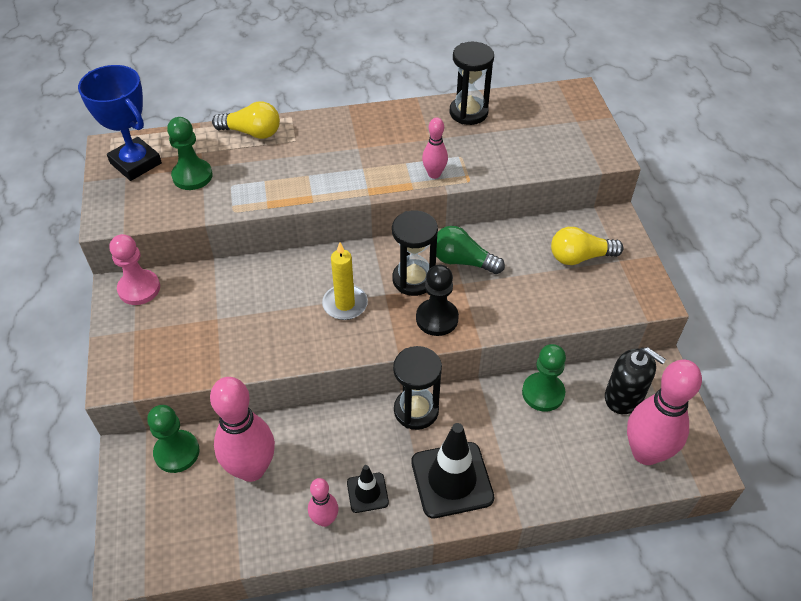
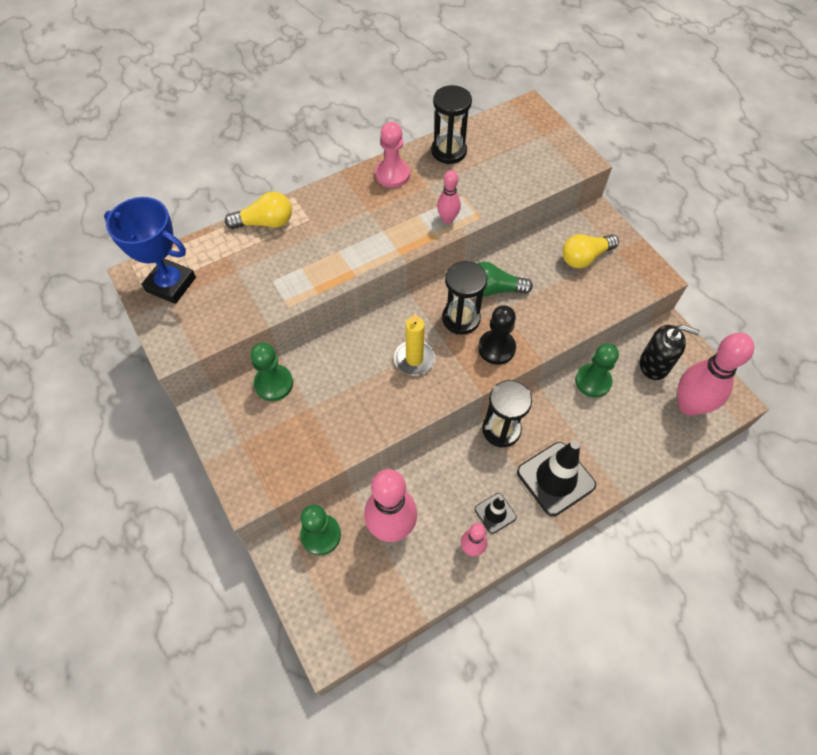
camera: 20 degrees left, 10 degrees up
(139, 288) = (224, 402): pink pawn -> pink pawn (392, 174)
(192, 176) = (232, 282): green pawn -> green pawn (274, 384)

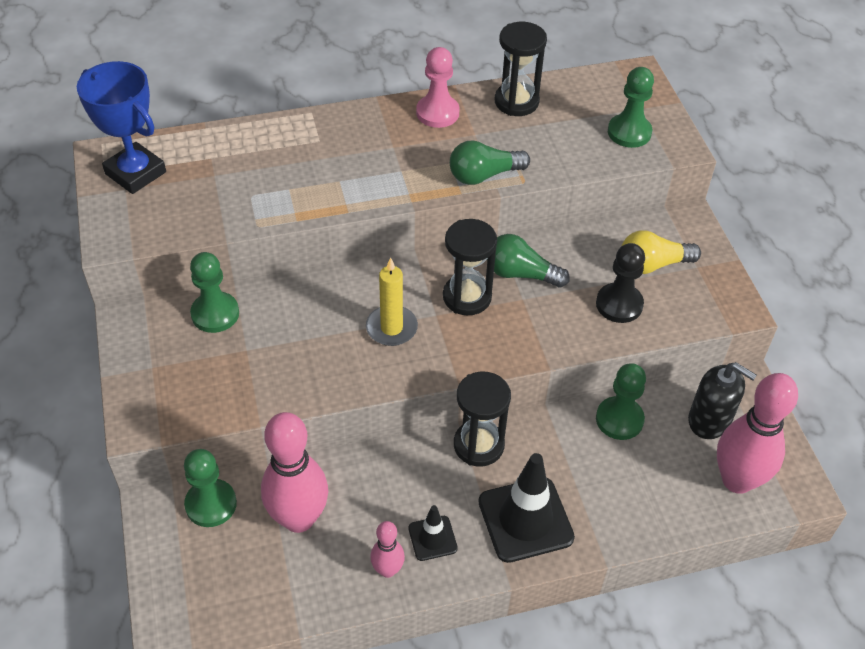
camera: 15 degrees right, 10 degrees down
(265, 223) = (267, 132): yellow light bulb -> none
(447, 219) = (484, 175): pink bowling pin -> green light bulb
(496, 348) = (497, 340): black pawn -> black pawn (619, 304)
(541, 157) = (629, 132): none -> green pawn

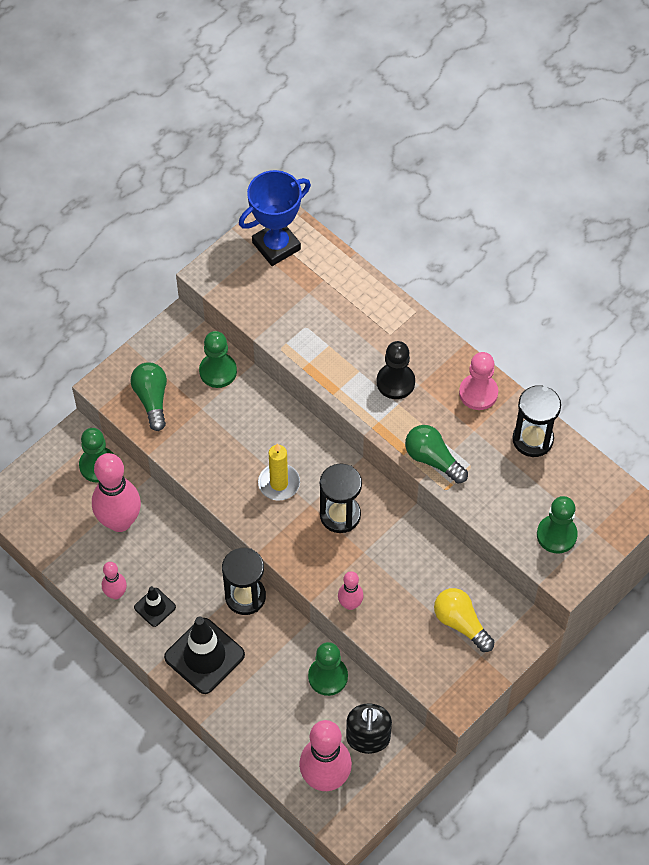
camera: 60 degrees right, 10 degrees up
(135, 173) = (276, 246): blue trophy -> blue trophy turned 45 degrees clockwise
(521, 274) = (387, 538): green light bulb -> green light bulb (152, 399)
(575, 338) = (350, 604): none -> pink bowling pin
(619, 304) = (403, 618): black pawn -> black pawn (395, 382)

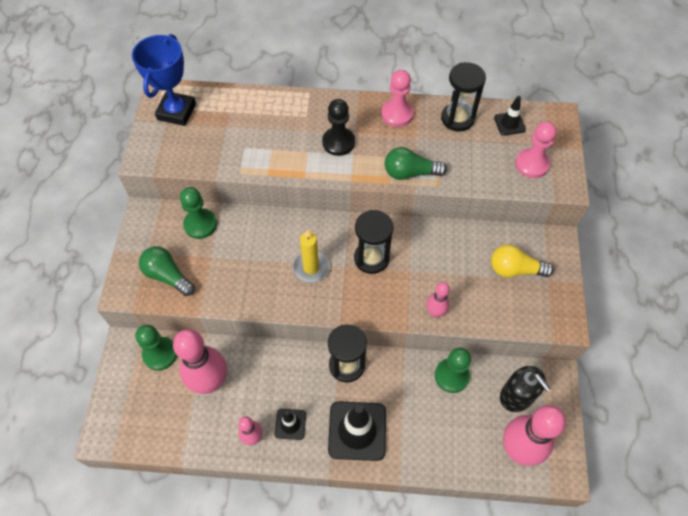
camera: 40 degrees left, 0 degrees up
(556, 535) = (531, 164): green pawn -> pink pawn
(579, 481) = (509, 123): none -> black traffic cone

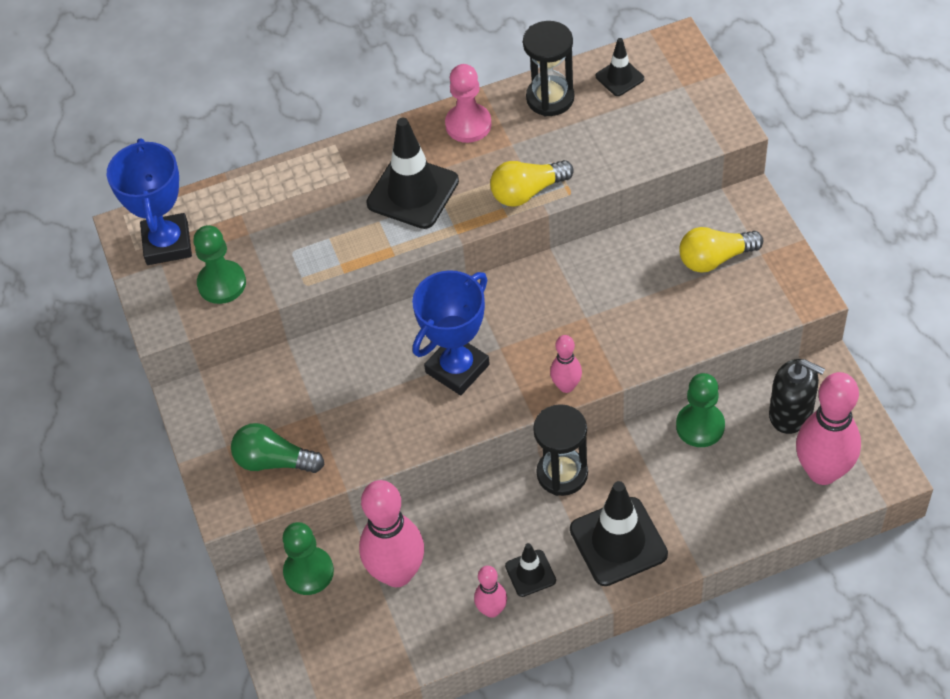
camera: 20 degrees left, 5 degrees down
(200, 224) = (276, 380): green pawn -> green pawn (222, 283)
(311, 268) = (457, 368): yellow candle -> blue trophy
(338, 142) = (413, 192): black pawn -> black traffic cone
(371, 258) = (528, 323): black hourglass -> none
(410, 173) = (527, 192): green light bulb -> yellow light bulb
(435, 312) = (644, 352): pink bowling pin -> pink bowling pin (566, 386)
(531, 164) = (673, 117): pink pawn -> none

